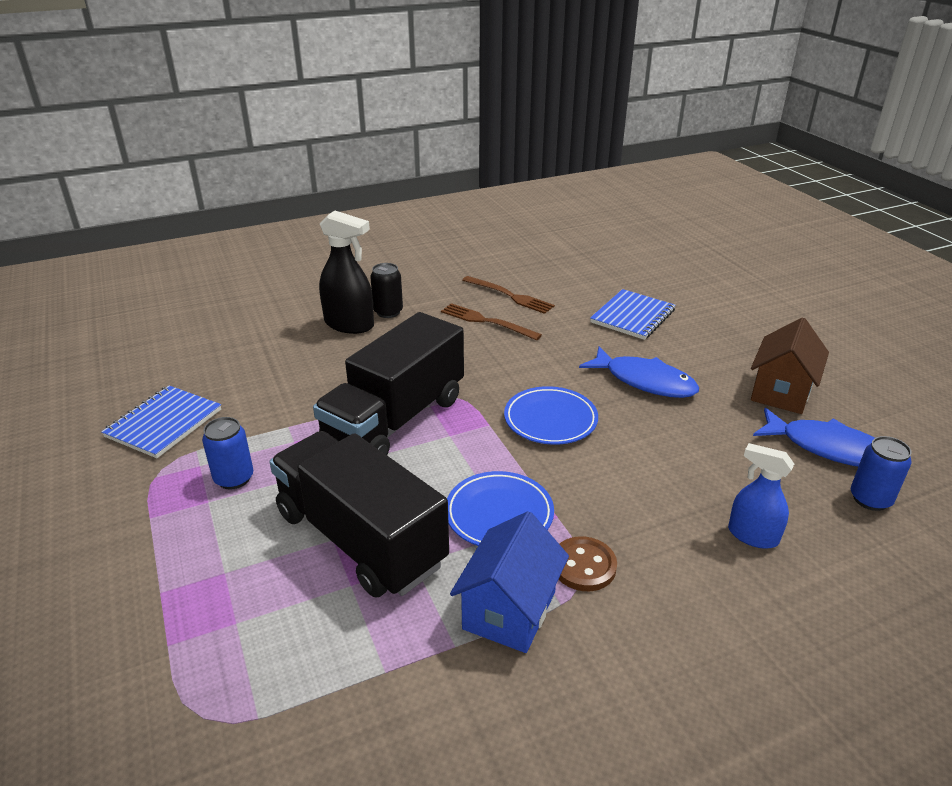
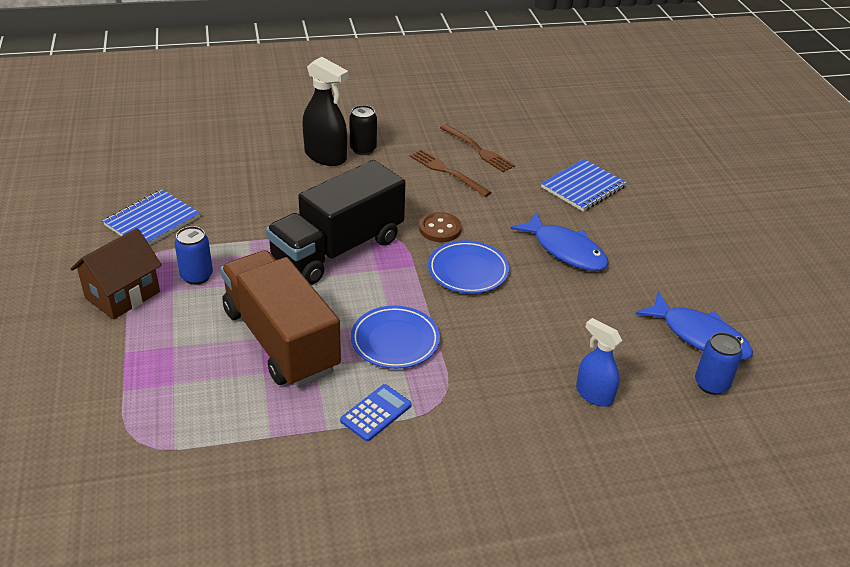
camera: 10 degrees right, 5 degrees up
(360, 538) = (280, 340): black truck -> brown truck
(509, 610) = (376, 413): blue house -> blue calculator
(583, 566) = (446, 392): brown button -> brown button (440, 229)
(781, 392) = (684, 280): brown house -> brown house (122, 295)

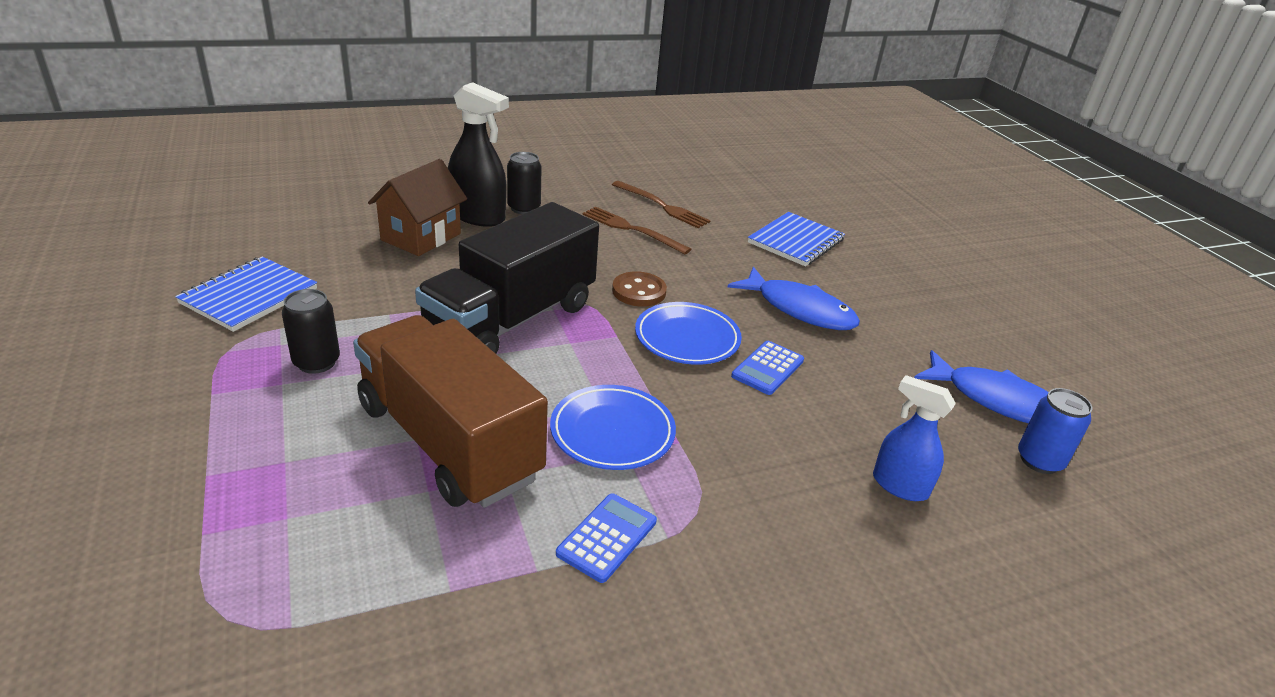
camera: 10 degrees left, 5 degrees down
(122, 295) = (204, 393): brown house -> brown house (421, 237)
(197, 276) = (316, 362): blue can -> black can
(524, 299) = (767, 368): none -> blue calculator

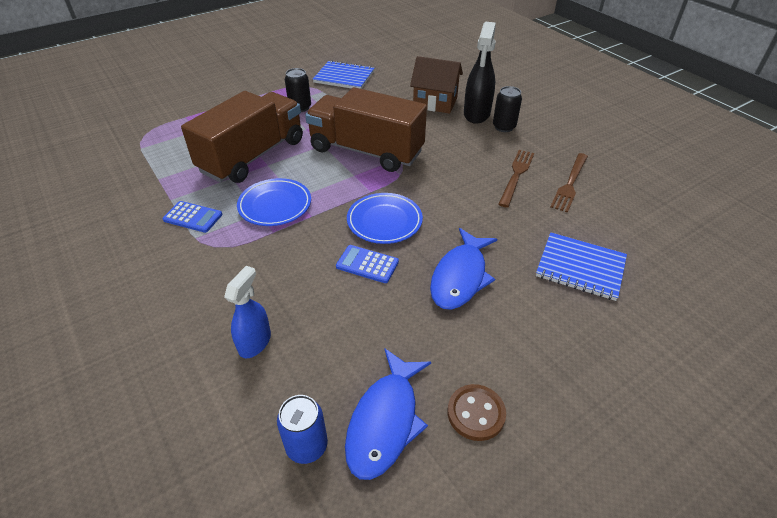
camera: 80 degrees right, 10 degrees up
(511, 320) = (366, 151): black truck -> brown truck
(639, 291) = (430, 192): brown button -> brown button (476, 413)

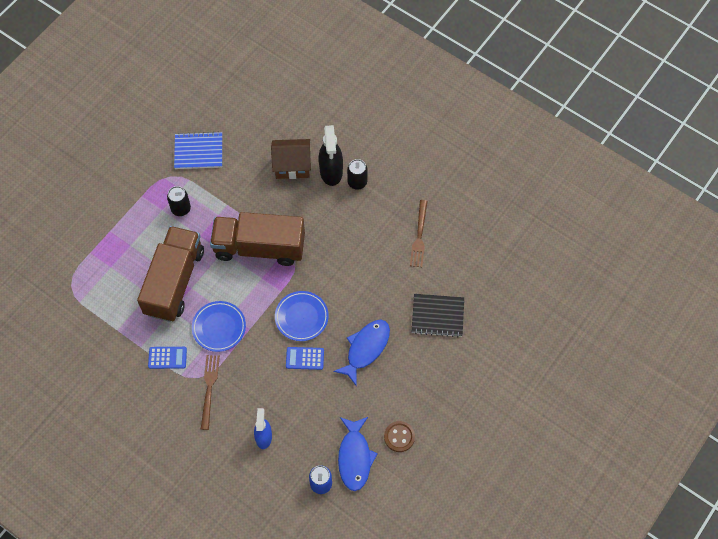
camera: 20 degrees left, 20 degrees up
(460, 277) = (366, 349): blue fish -> blue fish turned 150 degrees counterclockwise
(516, 176) = (379, 240): brown fork -> brown fork (209, 389)
(580, 267) = (437, 316): blue notebook -> black notebook

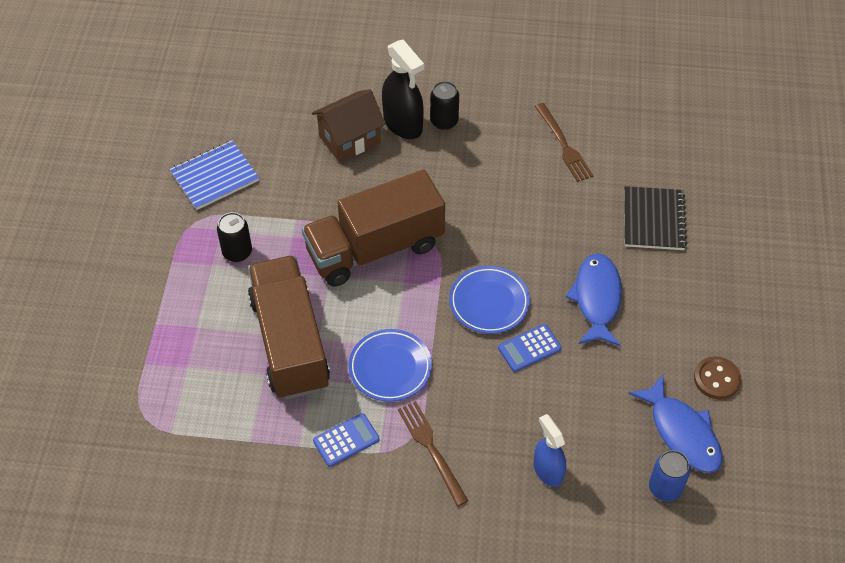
camera: 30 degrees left, 10 degrees down
(437, 316) = (653, 220): black notebook -> black notebook turned 60 degrees counterclockwise

